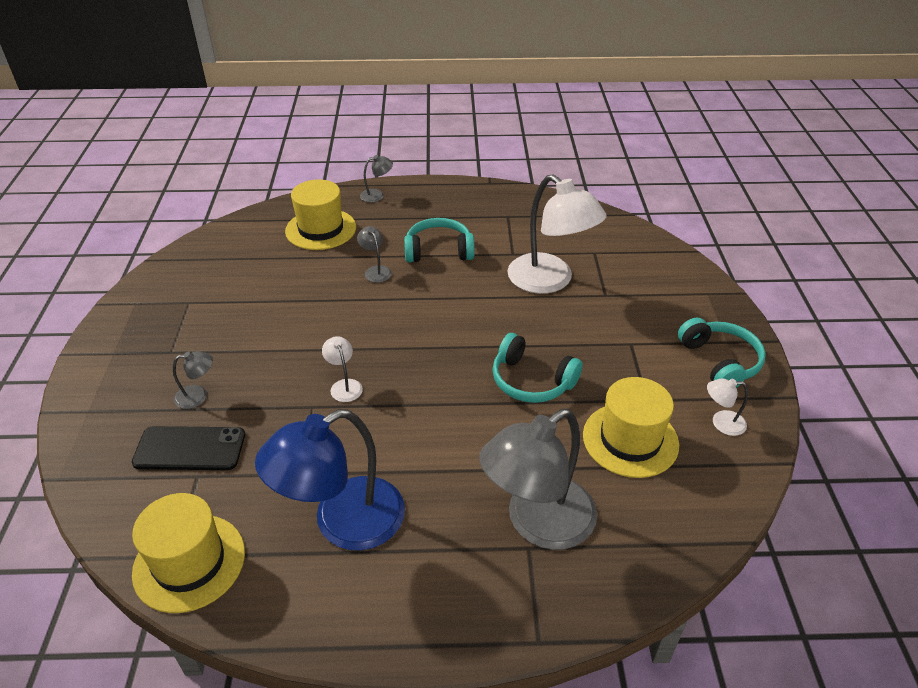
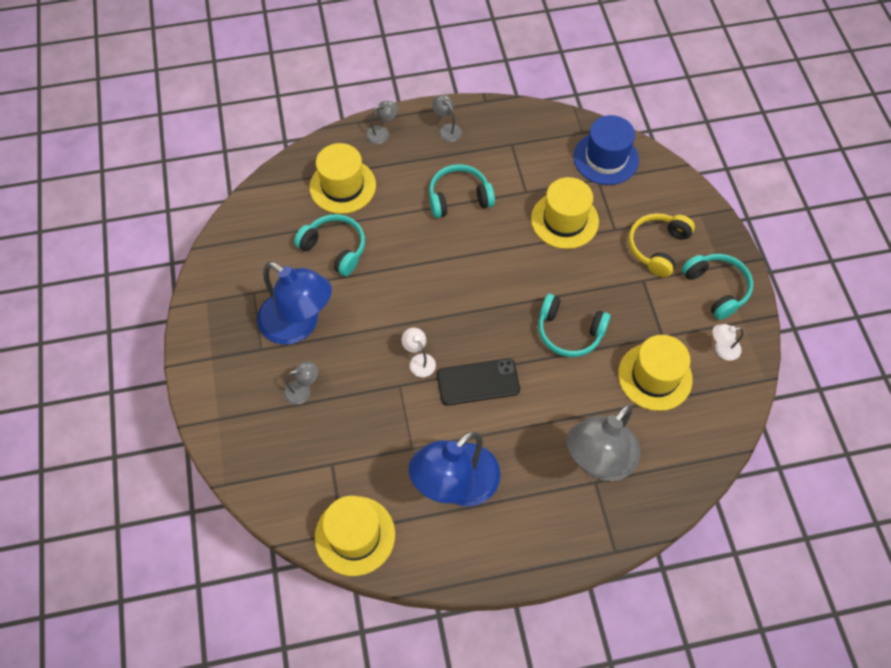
camera: 10 degrees left, 20 degrees up
(190, 449) = (316, 441): black phone -> black phone (478, 382)
(222, 336) = (298, 325): none -> blue lamp
(291, 276) = (335, 248): none -> turquoise headphones
(375, 271) = (408, 230): grey lamp -> grey lamp (447, 129)
(549, 281) = (564, 220): white lamp -> yellow hat
(606, 237) = (606, 158): none -> blue hat
(652, 316) = (657, 247): none -> yellow headphones

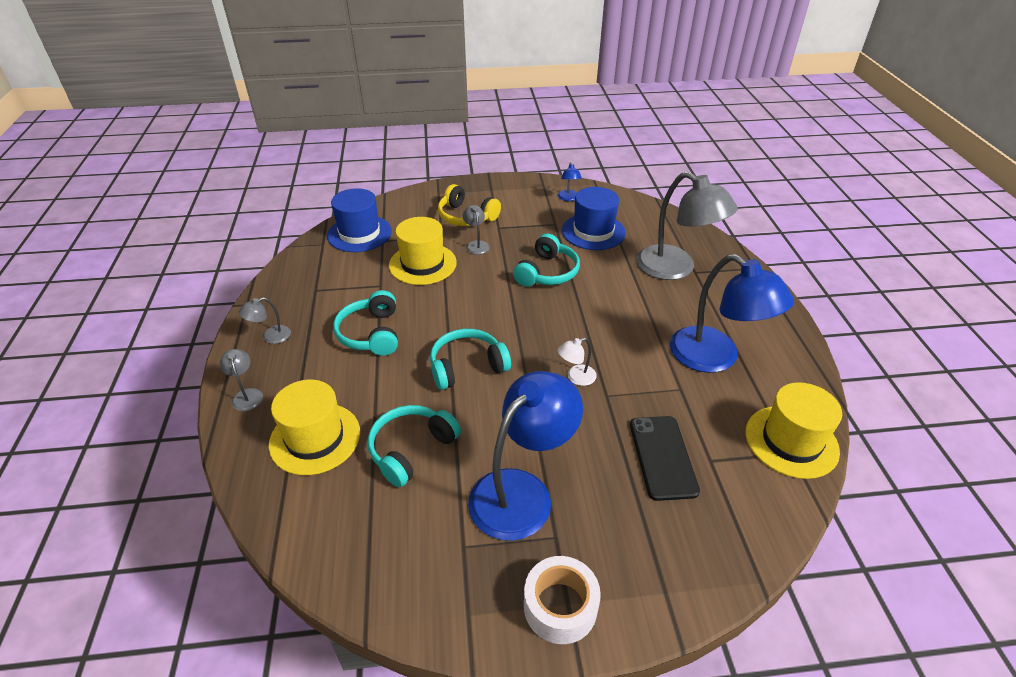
camera: 85 degrees left, 20 degrees down
(210, 353) = (560, 606): none -> white tape
(303, 390) = (616, 488): grey lamp -> grey lamp (476, 245)
(478, 382) = (601, 335): black phone -> black phone (663, 457)
(655, 376) = (593, 231): yellow hat -> blue hat
(716, 288) = (512, 194): turquoise headphones -> turquoise headphones (467, 366)
(722, 349) = (568, 198): white lamp -> blue lamp

